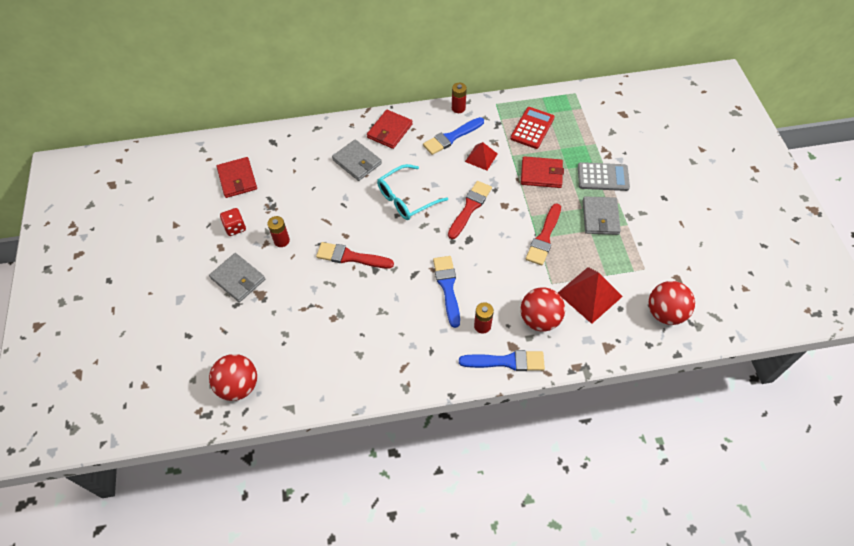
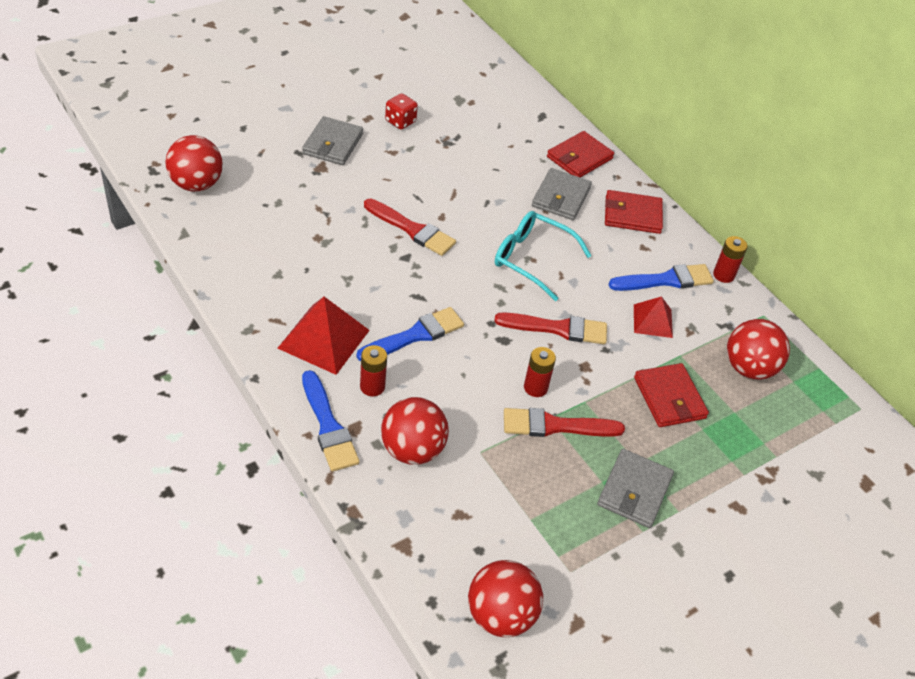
camera: 60 degrees right, 10 degrees down
(237, 179) = (469, 103): red wallet -> red wallet (579, 158)
(281, 240) = (403, 164): red battery -> red battery (535, 387)
(350, 257) = (412, 229): red brush -> red brush turned 135 degrees clockwise
(451, 137) = (666, 280): blue brush -> blue brush turned 135 degrees clockwise
(532, 128) = (749, 368): red calculator -> red ball
(590, 294) = (484, 504): red pyramid -> red pyramid (324, 339)
(600, 217) = (634, 490): grey wallet -> grey wallet turned 45 degrees counterclockwise
(603, 177) = (715, 479): grey calculator -> none

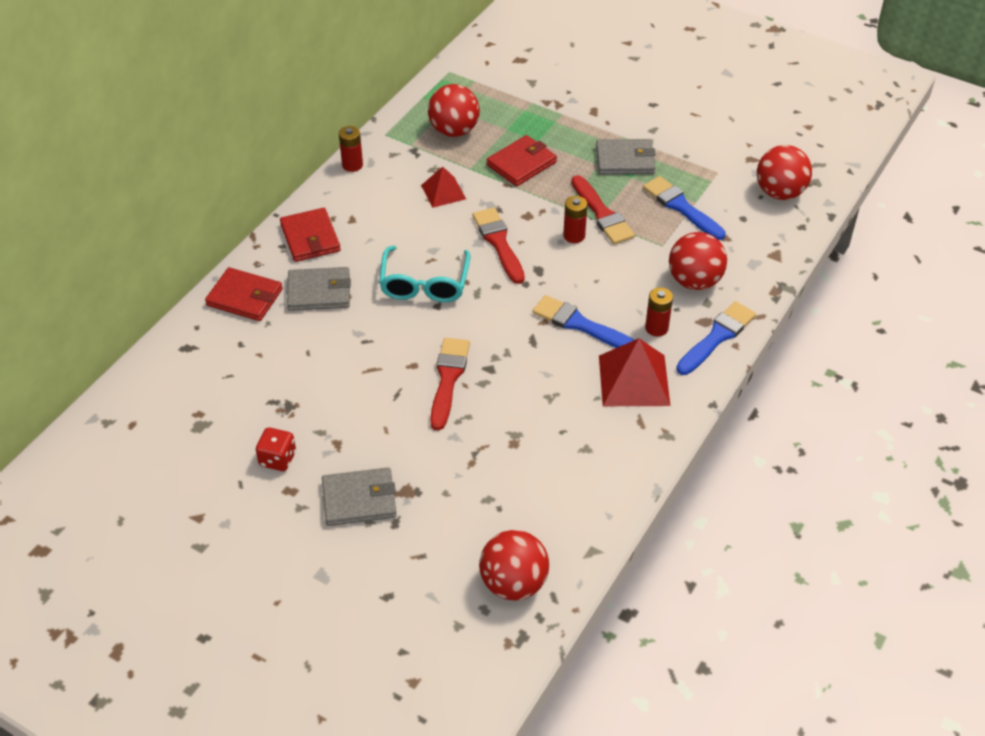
camera: 110 degrees left, 0 degrees up
(666, 280) = (386, 196): blue brush -> blue brush (681, 207)

